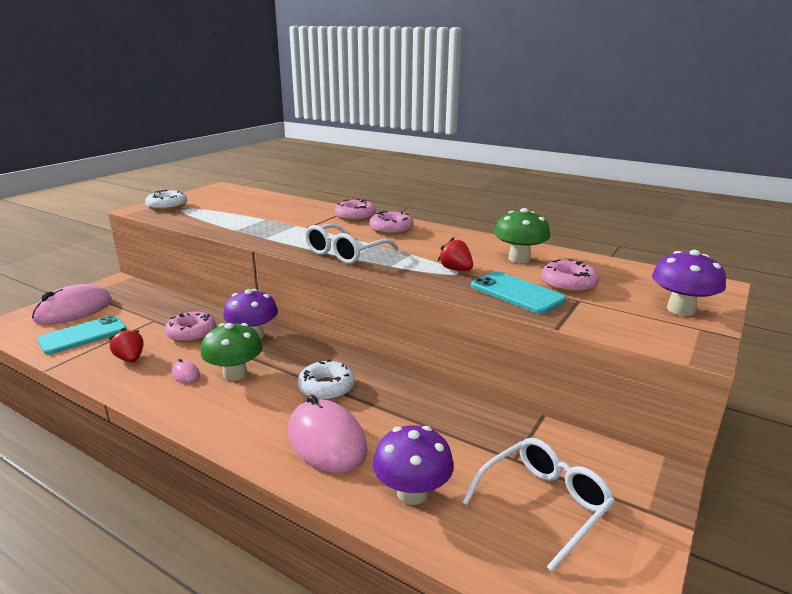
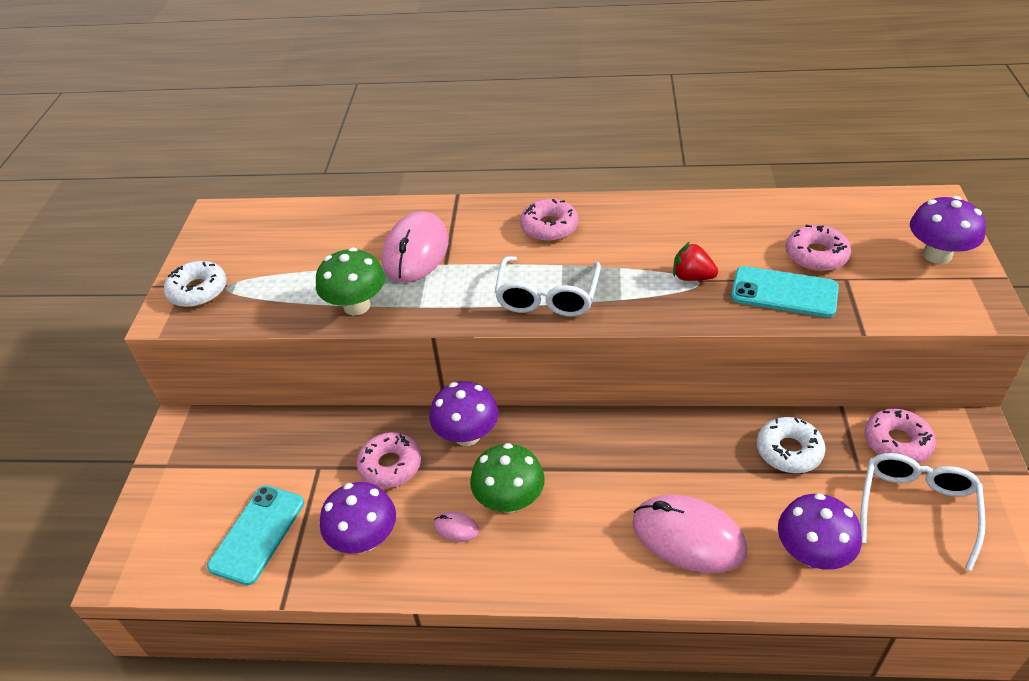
camera: 25 degrees left, 20 degrees up
(74, 310) = (187, 501): pink mouse -> pink mouse (416, 251)
(130, 359) = (365, 539): red strawberry -> purple mushroom
(326, 387) = (622, 471): white donut -> white donut (789, 451)
(355, 216) = (479, 216): pink donut -> pink donut (897, 442)
(519, 259) = (734, 229): green mushroom -> green mushroom (357, 306)

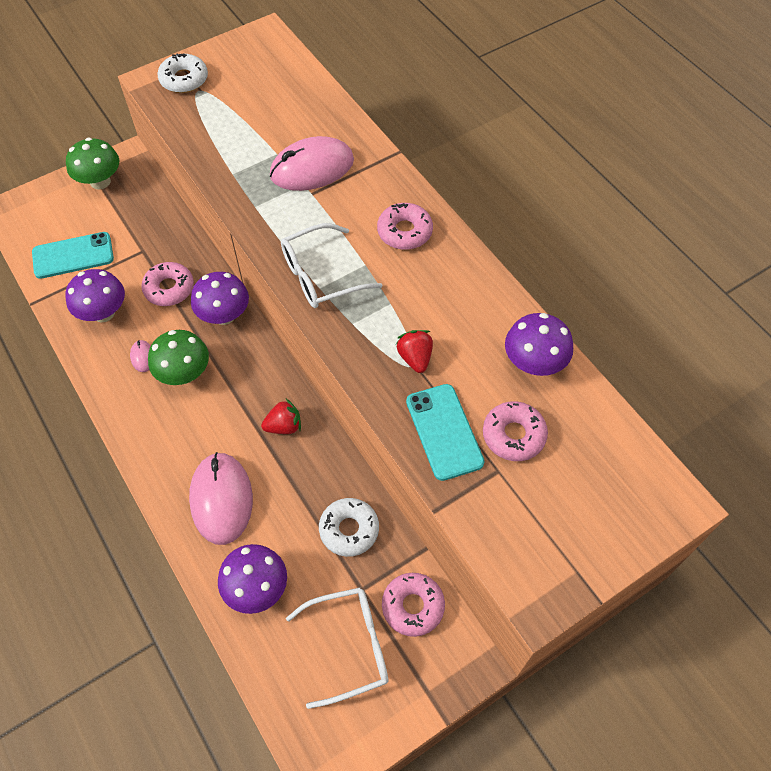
camera: 50 degrees right, 15 degrees up
(357, 306) = (230, 171): green mushroom -> green mushroom (100, 181)
(638, 447) = (284, 426): none -> red strawberry
(937, 255) = (590, 532): purple mushroom -> purple mushroom (534, 363)

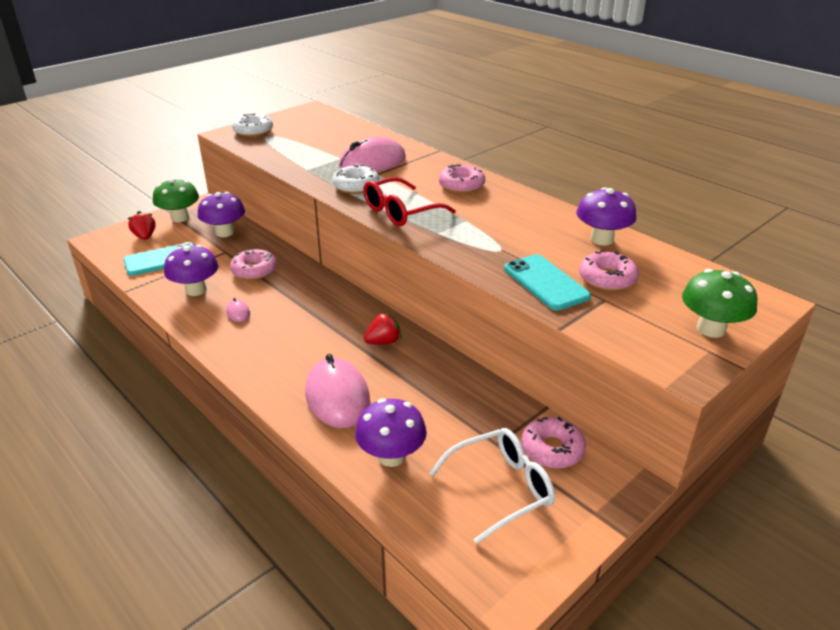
camera: 10 degrees left, 25 degrees down
(184, 373) = (280, 319): green mushroom -> green mushroom (711, 329)
(224, 315) = (308, 281): purple mushroom -> purple mushroom (225, 232)
(320, 276) = (400, 212): white glasses -> red glasses
(349, 530) = (469, 403): white donut -> white donut (356, 186)
(415, 358) = (500, 246): red strawberry -> red strawberry (145, 237)

